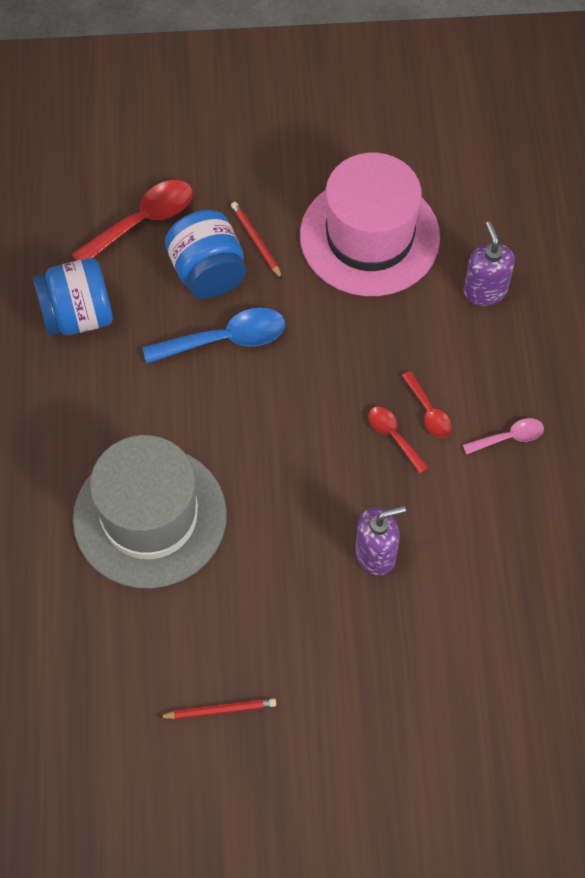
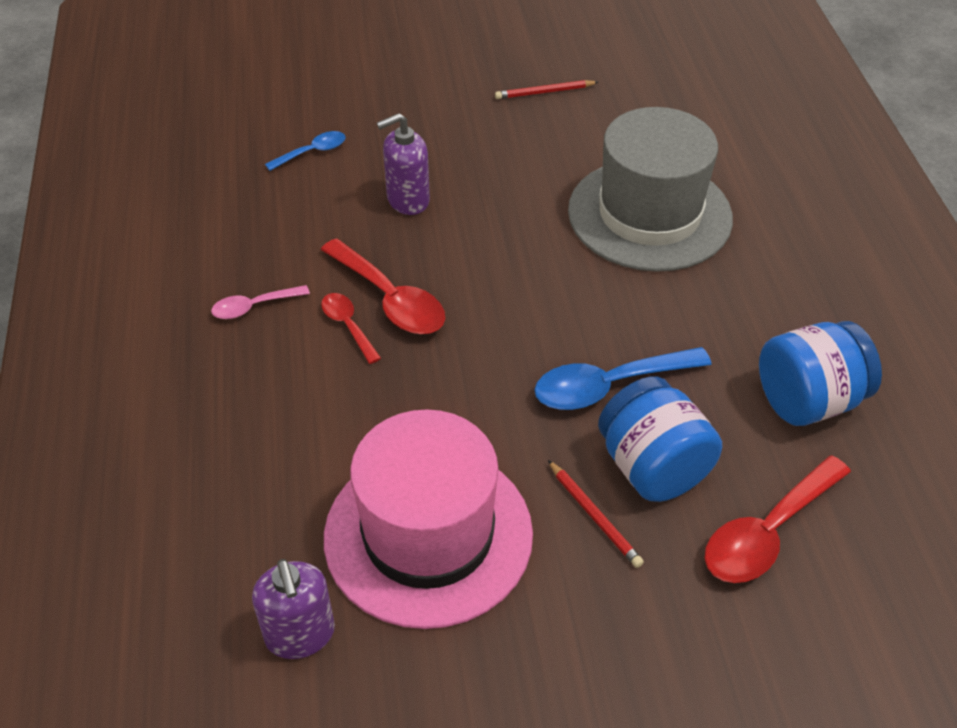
camera: 175 degrees right, 15 degrees down
(393, 436) = (390, 299): red spoon -> red spoon, size x1.78
(471, 631) = (312, 152): none -> blue spoon
(485, 290) = (264, 470): purple soap dispenser -> purple soap dispenser (300, 635)

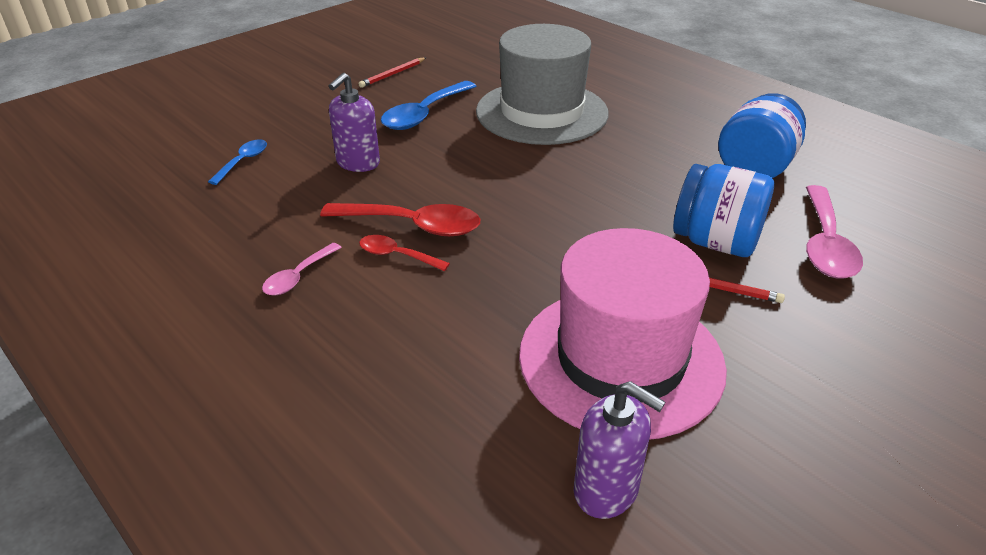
camera: 35 degrees left, 10 degrees down
(608, 386) = (631, 210): blue spoon -> blue spoon (424, 114)
(767, 532) = (825, 244): red spoon -> pink spoon

